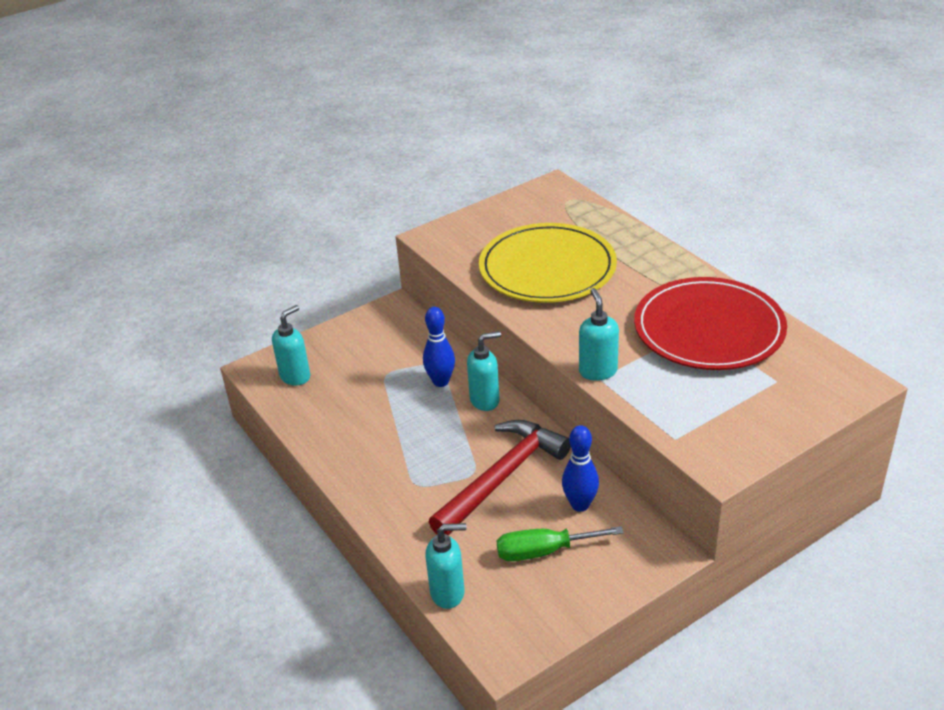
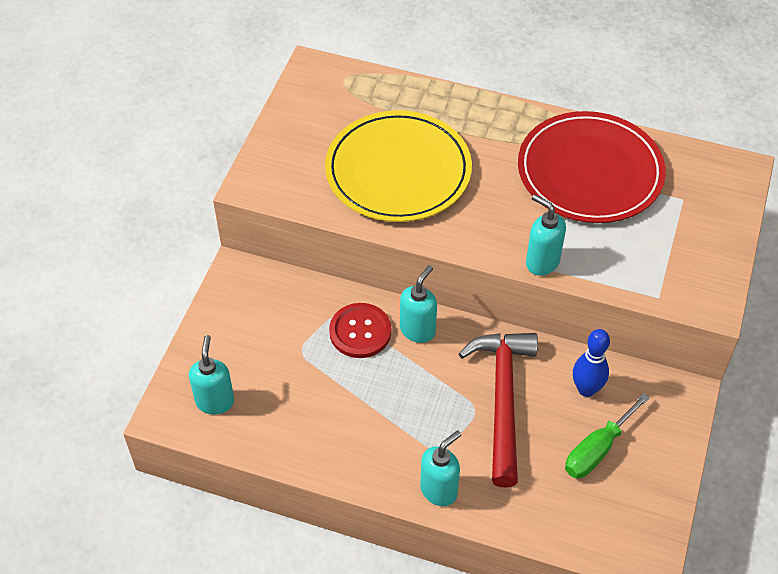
camera: 40 degrees left, 15 degrees up
(441, 382) = (360, 332): blue bowling pin -> red button
(448, 593) = (560, 534): turquoise soap dispenser -> turquoise soap dispenser (439, 490)

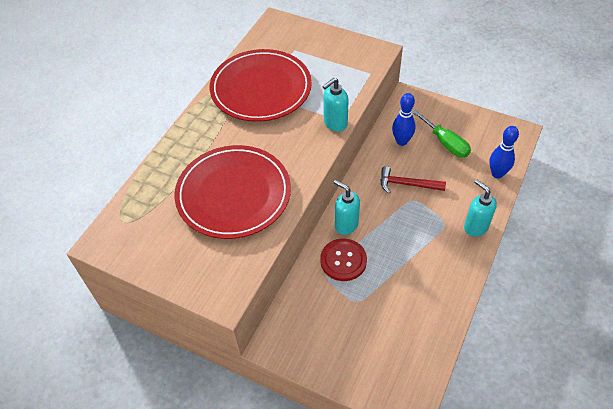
camera: 80 degrees left, 0 degrees up
(215, 401) = (399, 366): turquoise soap dispenser -> none
(398, 171) = (233, 194): yellow plate -> red plate
(502, 400) = (407, 184): red hammer -> red hammer, size x0.57
(548, 523) = (497, 174): none -> blue bowling pin

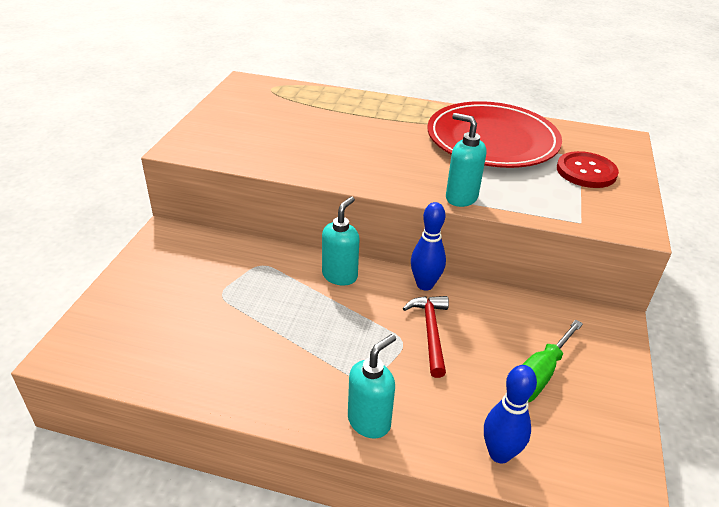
camera: 75 degrees right, 15 degrees down
(233, 194) = (319, 139): red plate -> none
(343, 260) = (282, 278): red button -> red button (586, 171)
(401, 141) = (514, 321): blue bowling pin -> blue bowling pin (425, 285)

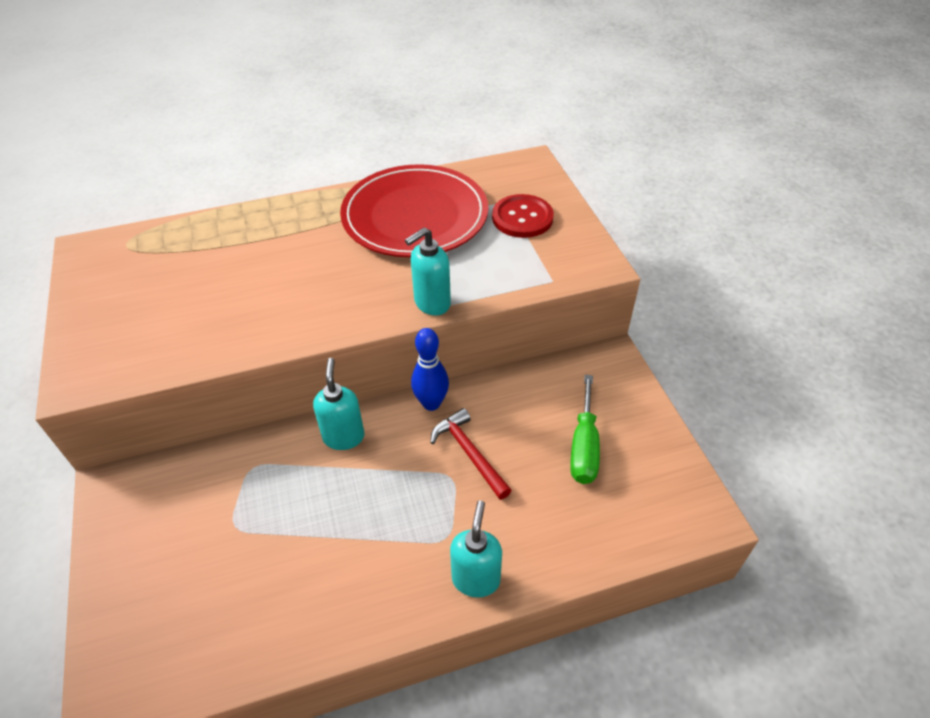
camera: 30 degrees left, 10 degrees up
(460, 198) = (431, 303): turquoise soap dispenser -> turquoise soap dispenser turned 45 degrees counterclockwise
(499, 454) = (599, 542): blue bowling pin -> none

